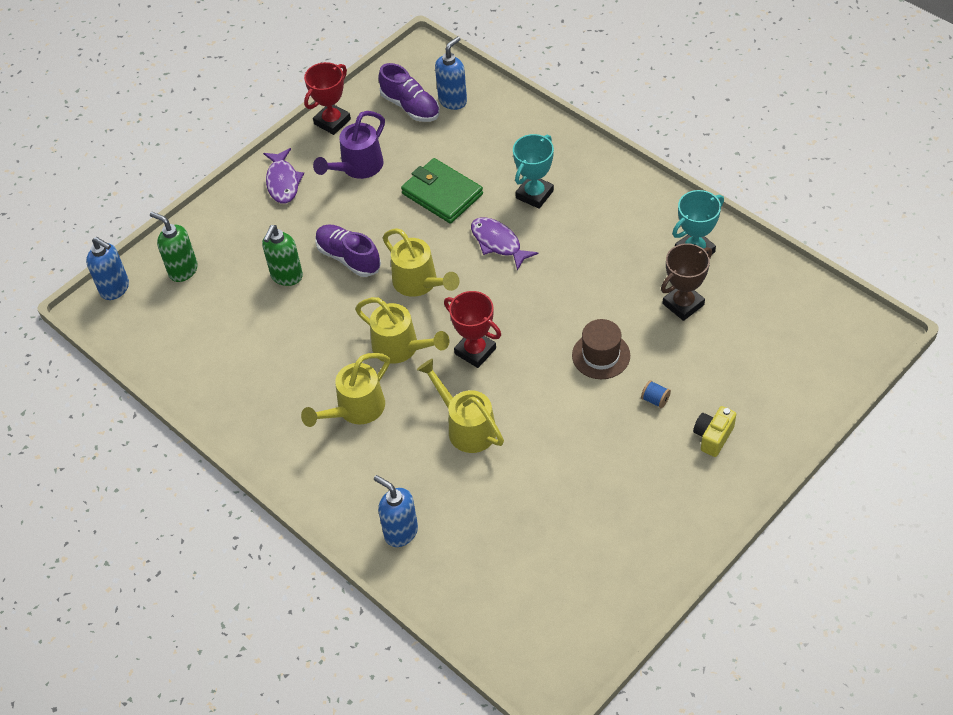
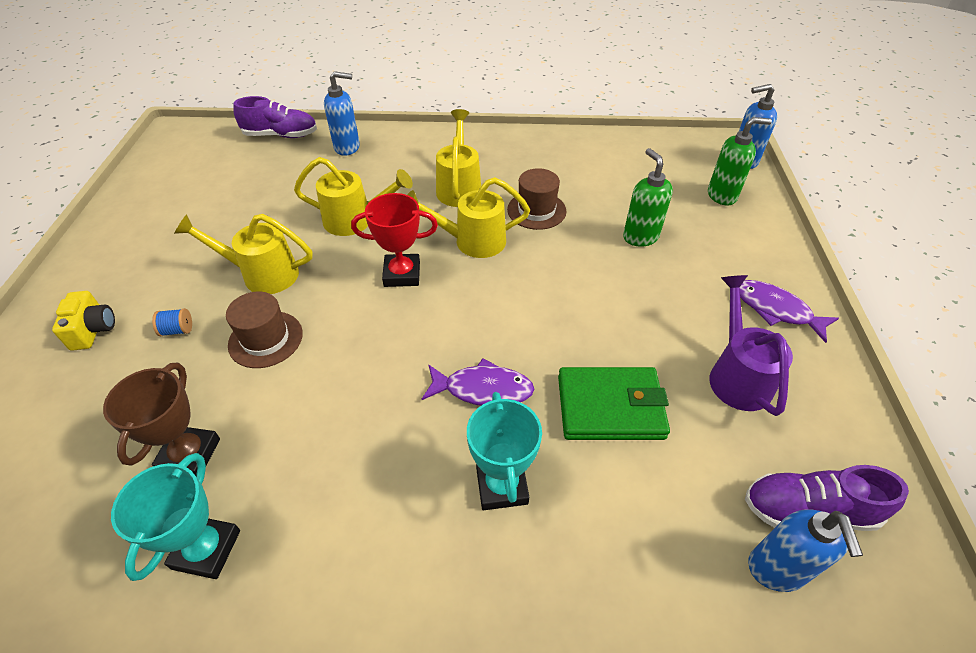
camera: 135 degrees right, 5 degrees down
(325, 346) = (536, 210): none -> brown hat
(332, 122) = (849, 413): red trophy -> none
(348, 258) = (612, 281): purple shoe -> purple shoe (281, 135)
(419, 283) = (519, 299): yellow watering can -> yellow watering can (262, 274)

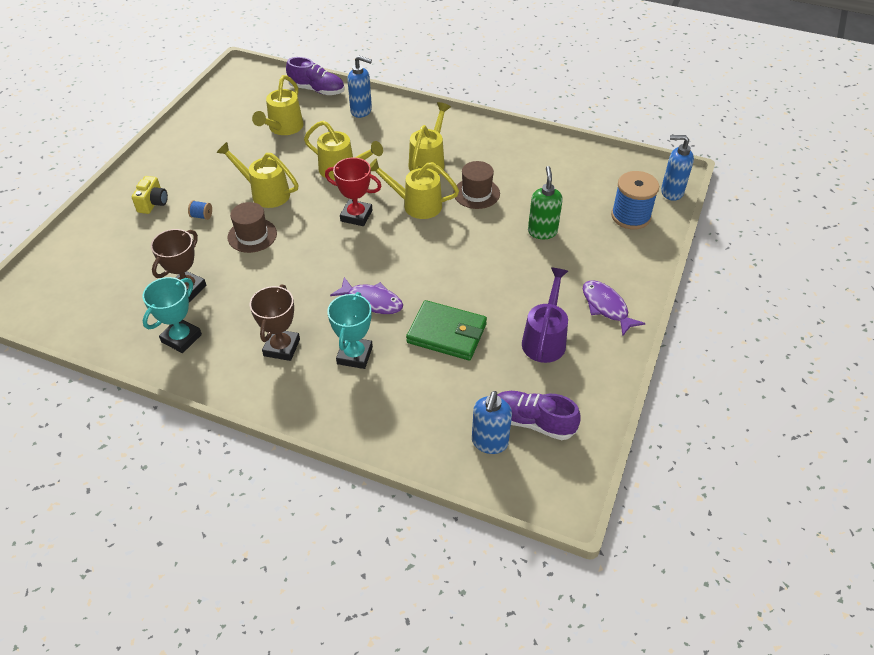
camera: 20 degrees right, 0 degrees up
(255, 187) = (283, 128): none -> yellow watering can
(383, 510) = (281, 347): none -> brown trophy
(722, 196) = (630, 216): green soap dispenser -> blue spool

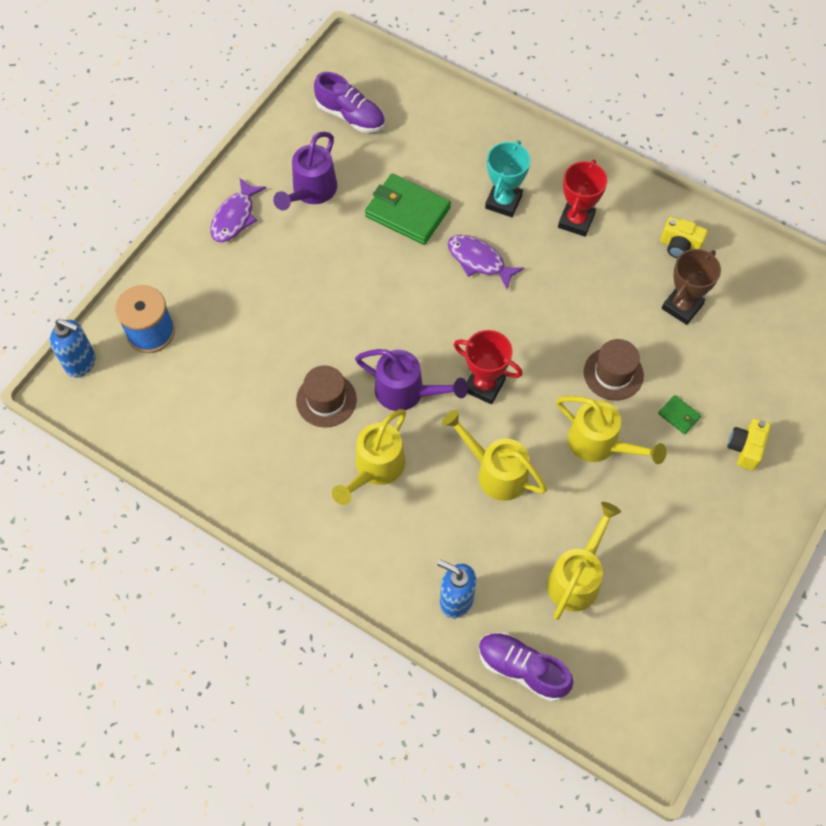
camera: 170 degrees left, 15 degrees up
(181, 338) = (679, 246): turquoise trophy -> yellow camera
(202, 216) = (679, 415): blue spool -> green wallet
(281, 347) = (576, 221): brown trophy -> red trophy
(416, 205) = (406, 392): yellow watering can -> purple watering can
(489, 442) = (393, 104): blue soap dispenser -> none
(542, 232) = (265, 325): green soap dispenser -> none
(606, 307) = (235, 217): purple fish -> purple fish turned 45 degrees clockwise

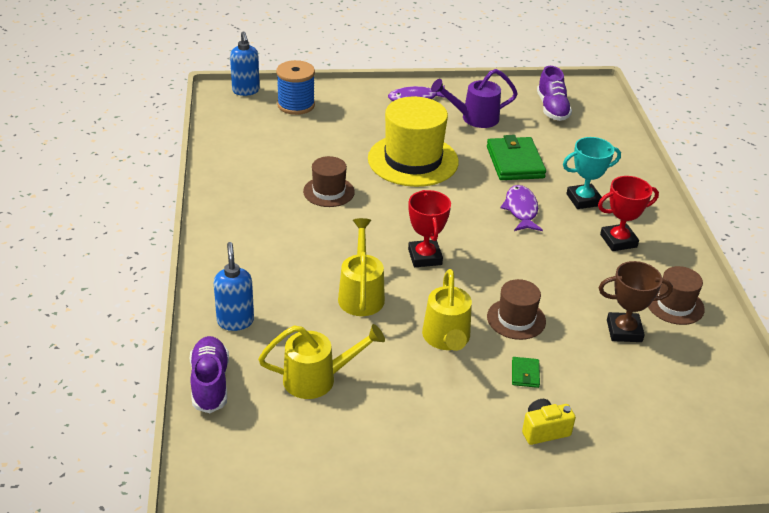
camera: 50 degrees right, 25 degrees down
(335, 293) = (413, 160): none -> yellow hat
(375, 468) = (301, 236): yellow watering can -> none
(406, 392) = (376, 223): purple watering can -> none
(679, 246) = (675, 305): yellow camera -> brown hat

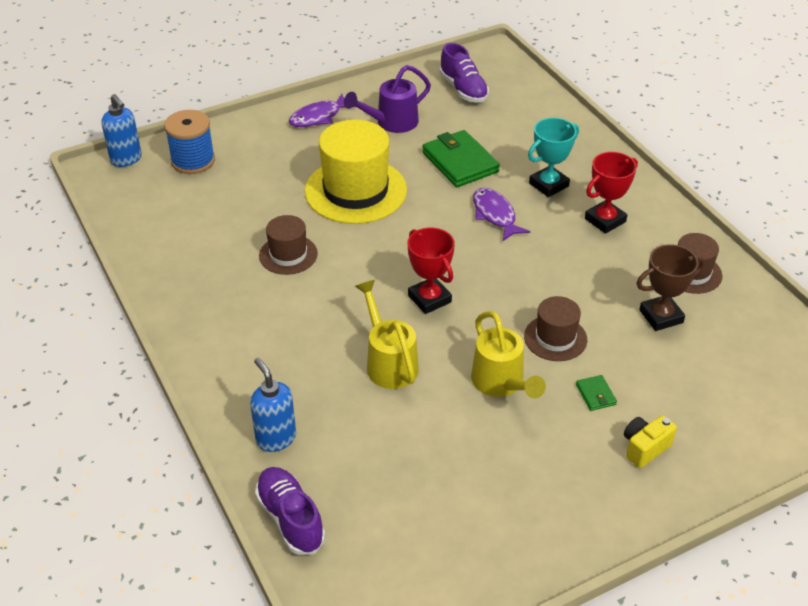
camera: 20 degrees left, 5 degrees up
(317, 379) = (398, 473): yellow watering can -> none

